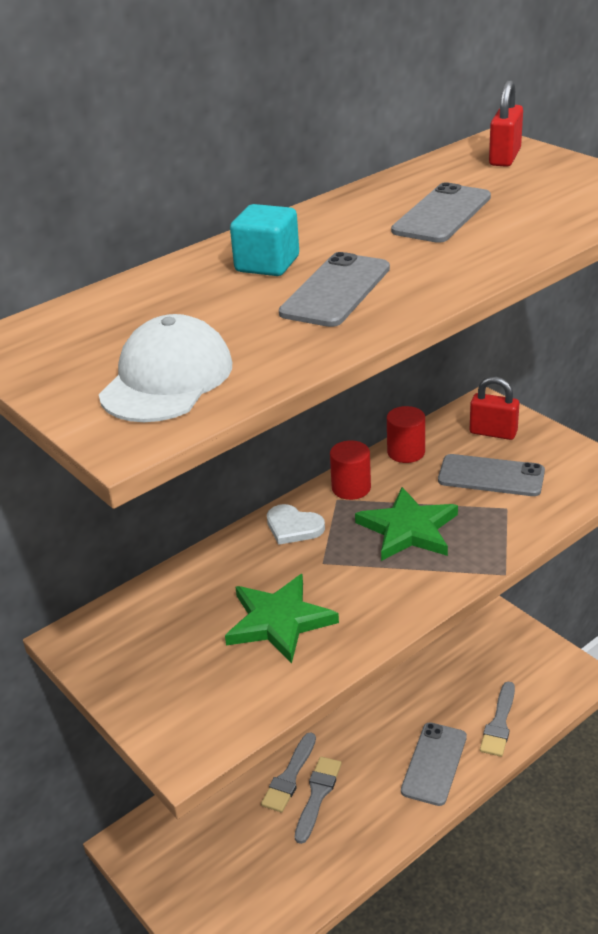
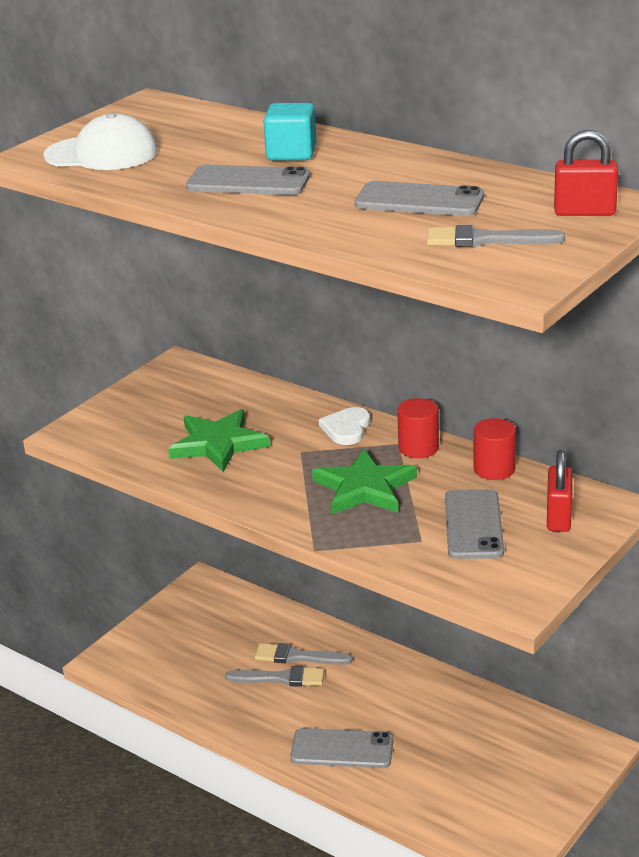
camera: 75 degrees right, 5 degrees down
(499, 723) = (412, 790): grey brush -> grey brush (486, 240)

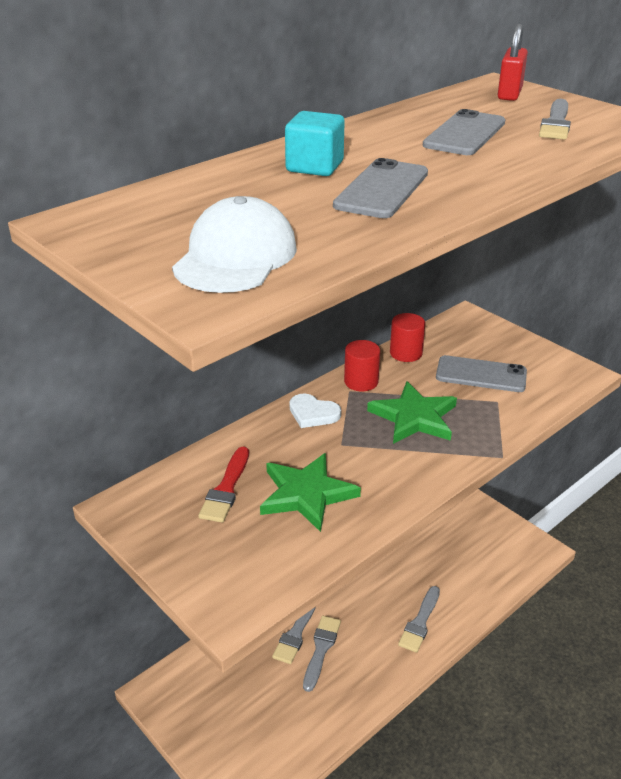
camera: 80 degrees left, 5 degrees up
(214, 404) = (226, 489): none -> red brush
(342, 749) = (420, 622): grey phone -> grey brush
(558, 518) = (479, 339): red padlock -> none

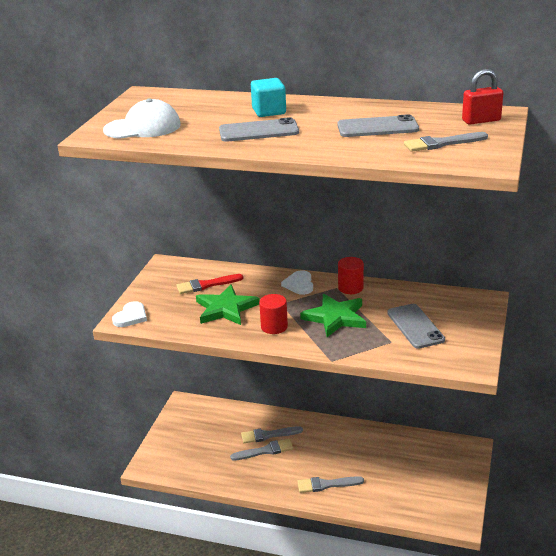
camera: 60 degrees right, 5 degrees down
(229, 598) = (131, 316): none -> white heart
(406, 353) = (403, 292): red cylinder -> red cylinder (274, 327)

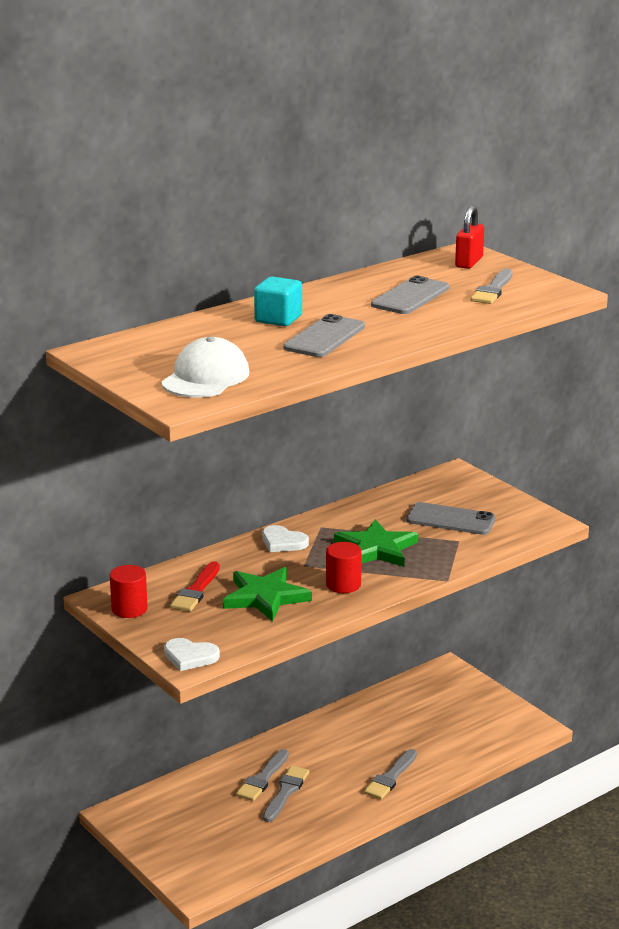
camera: 55 degrees left, 5 degrees down
(131, 316) = (190, 656): white heart -> white heart turned 135 degrees clockwise
(350, 288) = (334, 520): red cylinder -> red cylinder (129, 609)

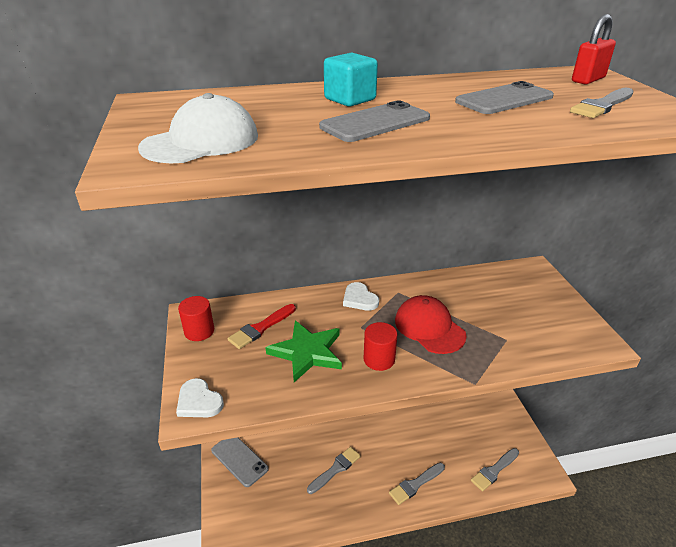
camera: 25 degrees right, 10 degrees up
(262, 779) = (327, 450): grey brush -> grey brush (494, 470)
(376, 549) = (429, 327): green star -> red cap
(451, 519) = (509, 314): grey phone -> grey phone (239, 459)

